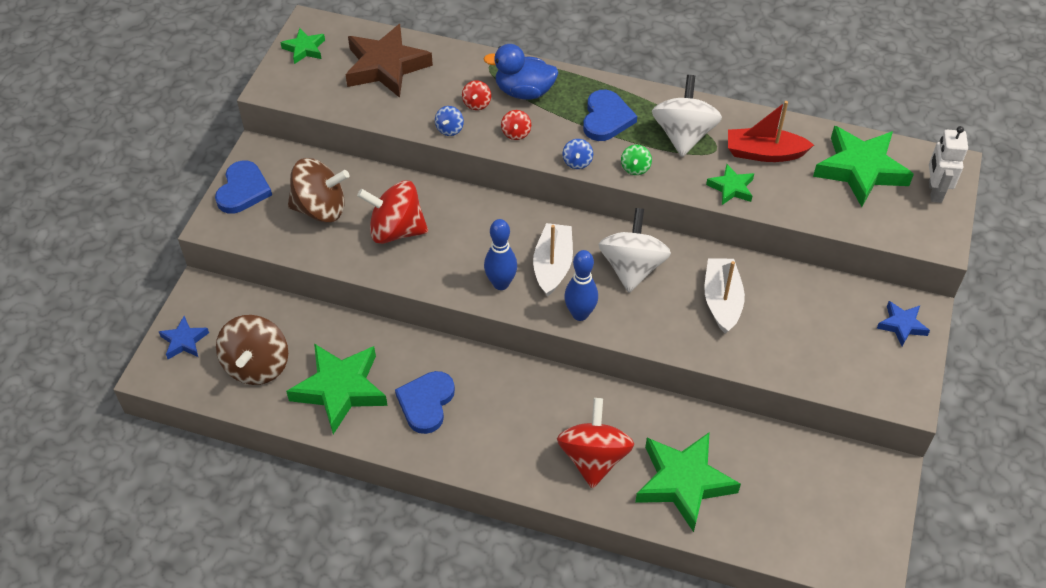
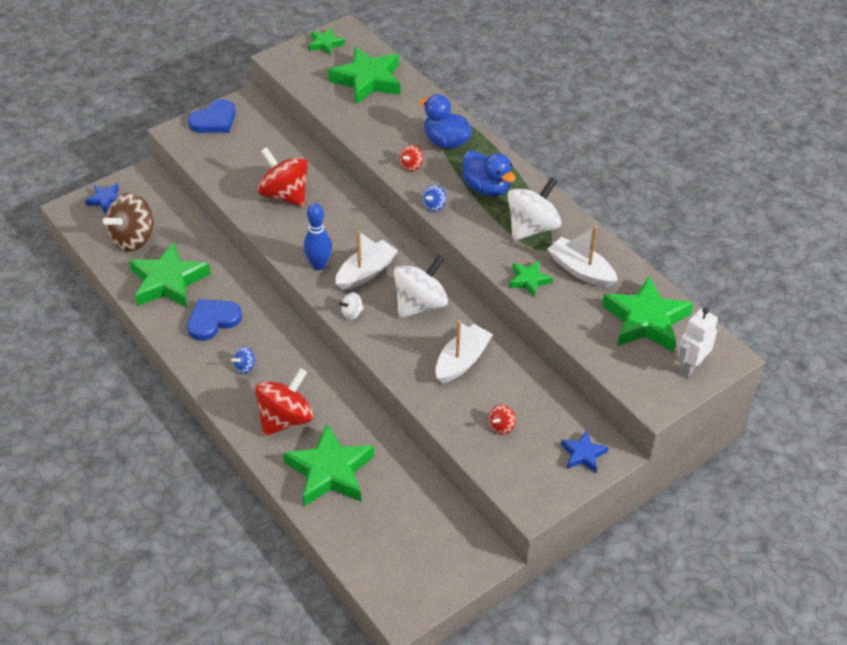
camera: 35 degrees right, 5 degrees down
(320, 209) = (250, 156): brown spinning top -> none
(386, 66) = (367, 80): brown star -> green star
(449, 129) = (368, 141): blue spinning top -> blue spinning top (245, 367)
(476, 103) = (404, 133): red spinning top -> red spinning top (501, 426)
(580, 314) = (352, 313): blue bowling pin -> white spinning top
(606, 118) = (486, 188): blue heart -> blue duck
(635, 168) = (471, 231): green spinning top -> none
(764, 153) = (581, 270): red boat -> white boat

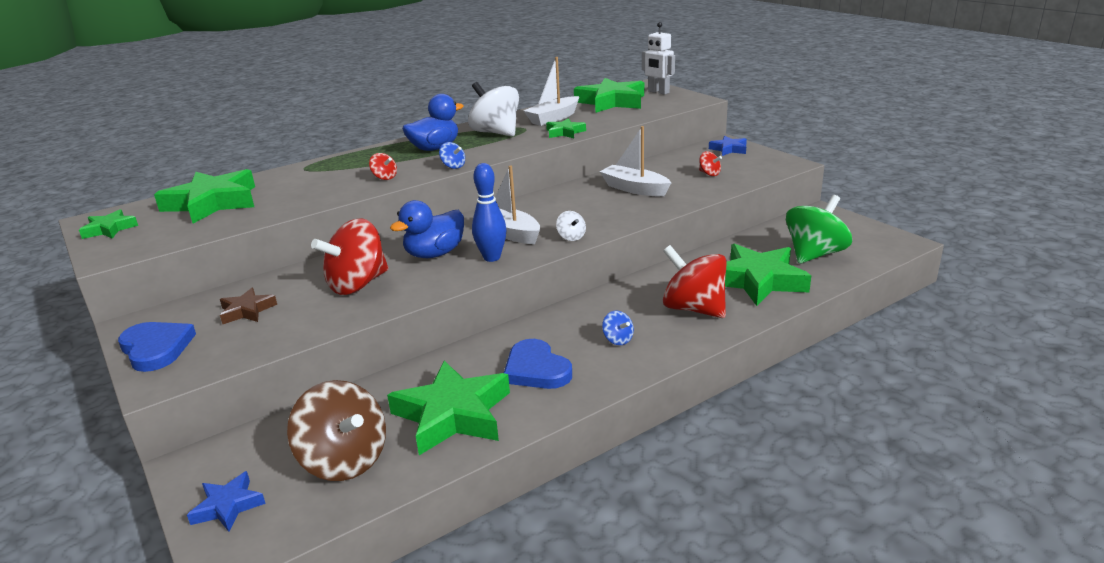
camera: 85 degrees left, 20 degrees down
(255, 148) = (247, 311): none -> brown star
(380, 526) = (814, 254): none -> green spinning top
(420, 304) = (559, 207): white spinning top -> none
(446, 142) = (354, 165): blue duck -> blue duck (435, 254)

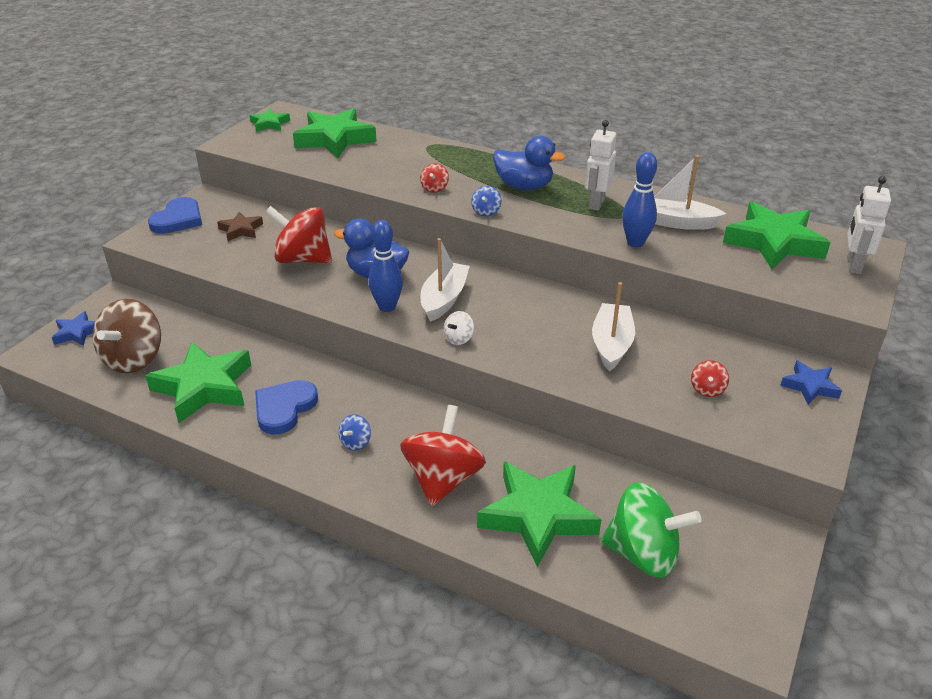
camera: 60 degrees right, 10 degrees up
(496, 133) = (596, 203): white spinning top -> white robot
(565, 132) = (635, 243): green star -> blue bowling pin

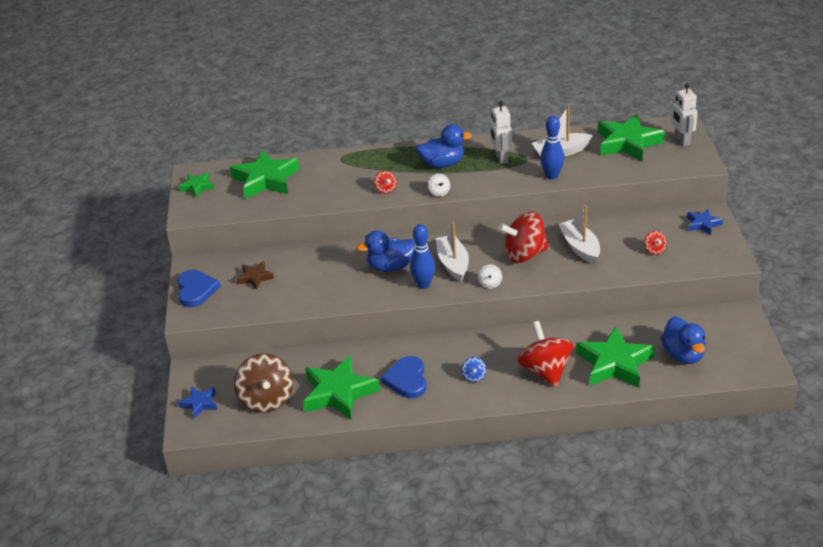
camera: 30 degrees left, 0 degrees up
(303, 259) = (327, 278): red spinning top -> red spinning top (524, 254)
(486, 212) = (439, 192): blue spinning top -> white spinning top
(643, 554) = (683, 355): green spinning top -> blue duck

